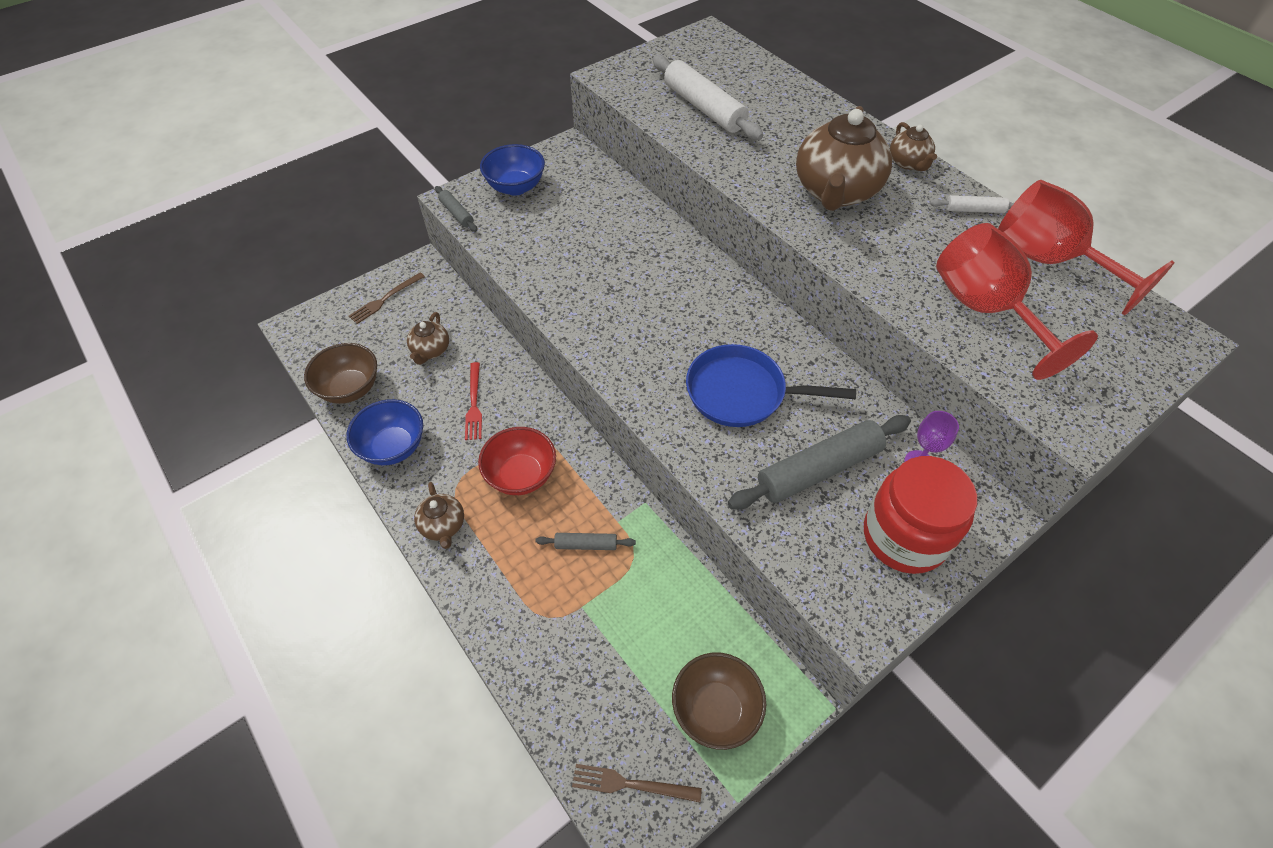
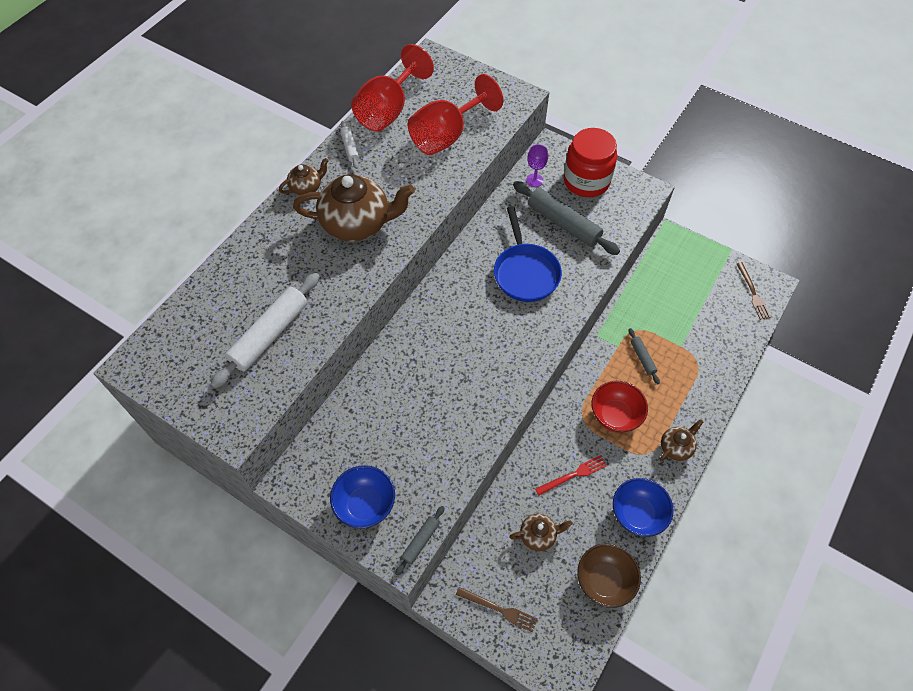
camera: 110 degrees left, 5 degrees up
(715, 709) = (696, 268): brown bowl -> none

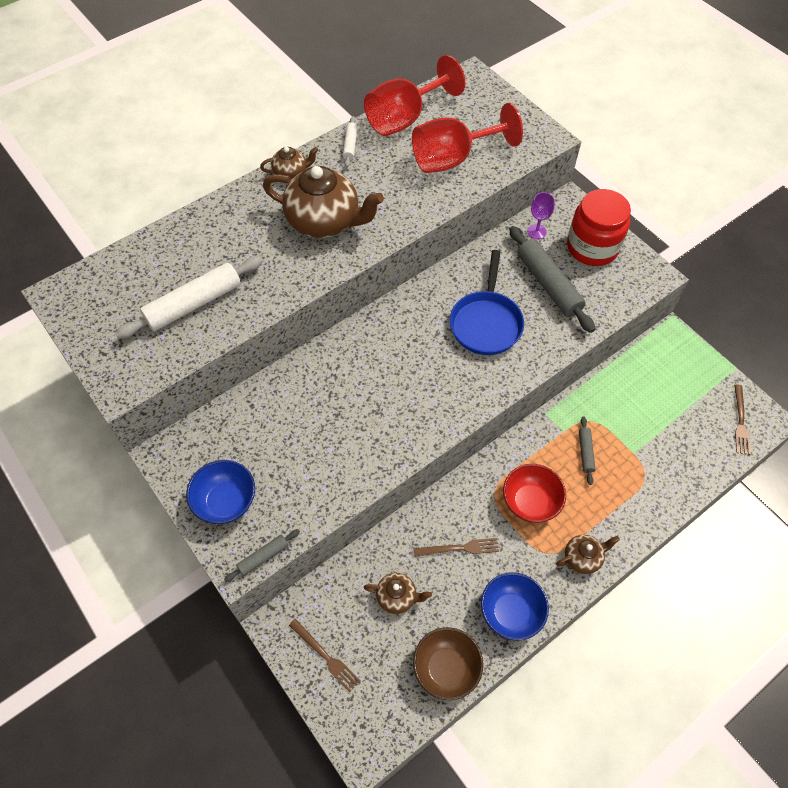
camera: 20 degrees right, 0 degrees up
(573, 475) = (459, 548): red fork -> brown fork

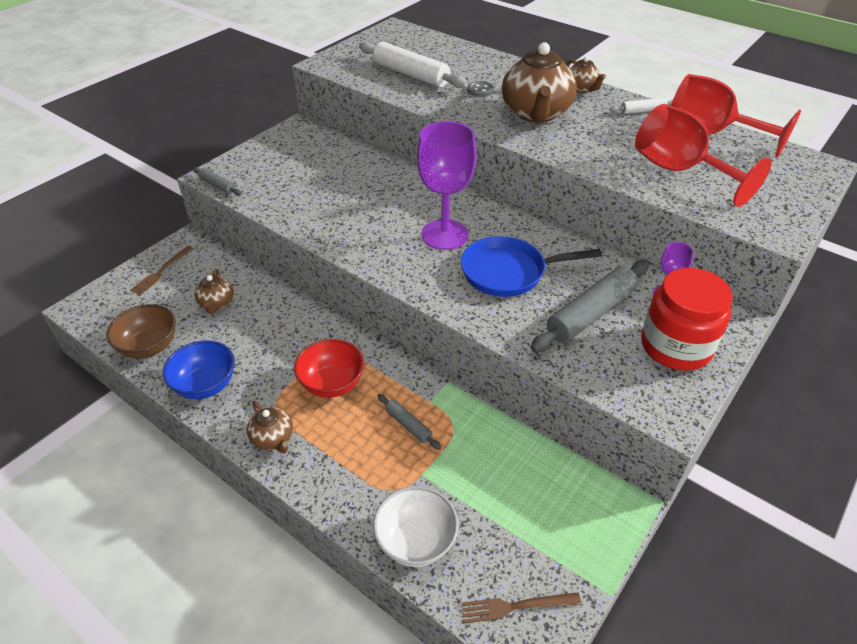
camera: 75 degrees right, 15 degrees down
(226, 502) = (264, 160): blue bowl -> none
(258, 252) = (480, 90): none -> grey button
(421, 356) = (444, 235): none -> purple goblet
(459, 548) = (270, 337): brown fork -> none
(585, 452) = (408, 425): grey rolling pin -> grey rolling pin turned 60 degrees clockwise
(689, 469) = (416, 541): none -> white bowl

